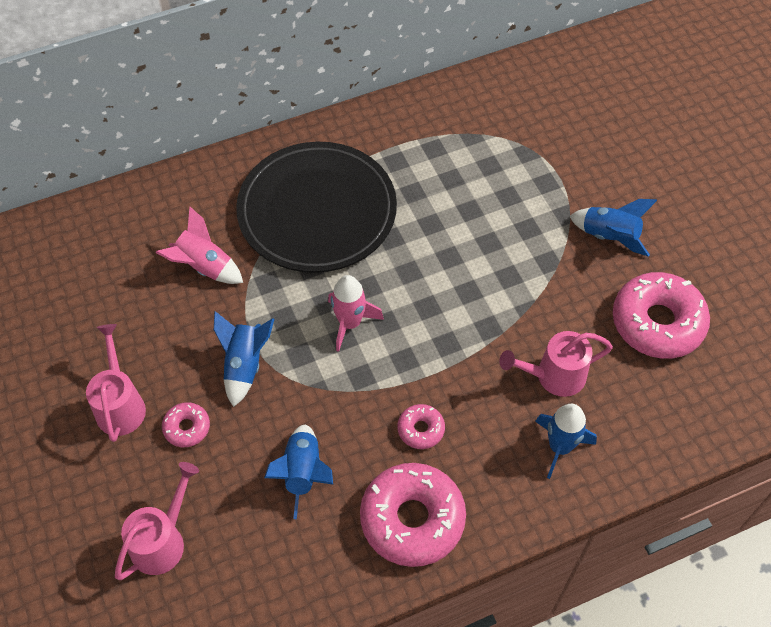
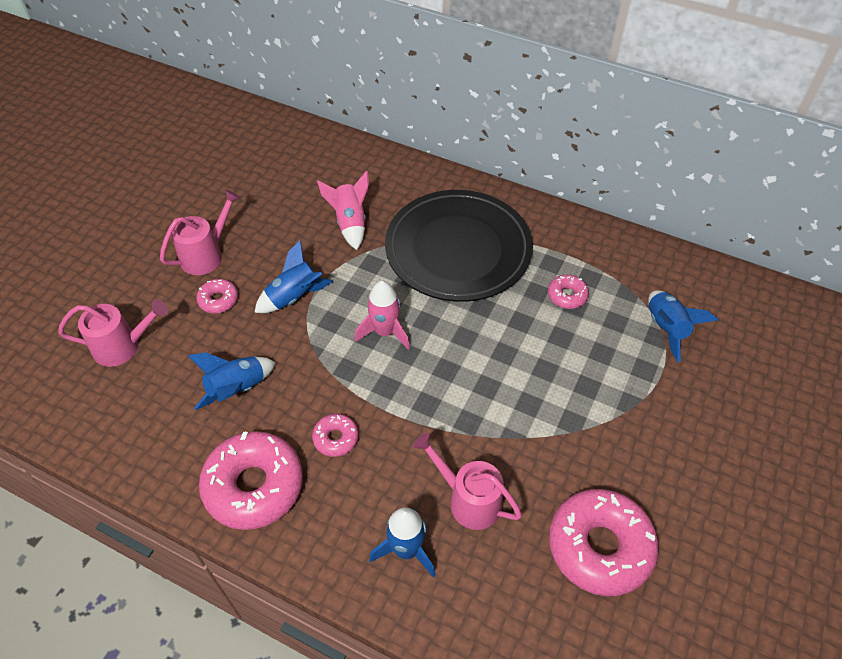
camera: 50 degrees right, 5 degrees down
(436, 176) = (567, 296): none -> pink donut
(609, 236) = (645, 450): blue rocket -> blue rocket (666, 328)

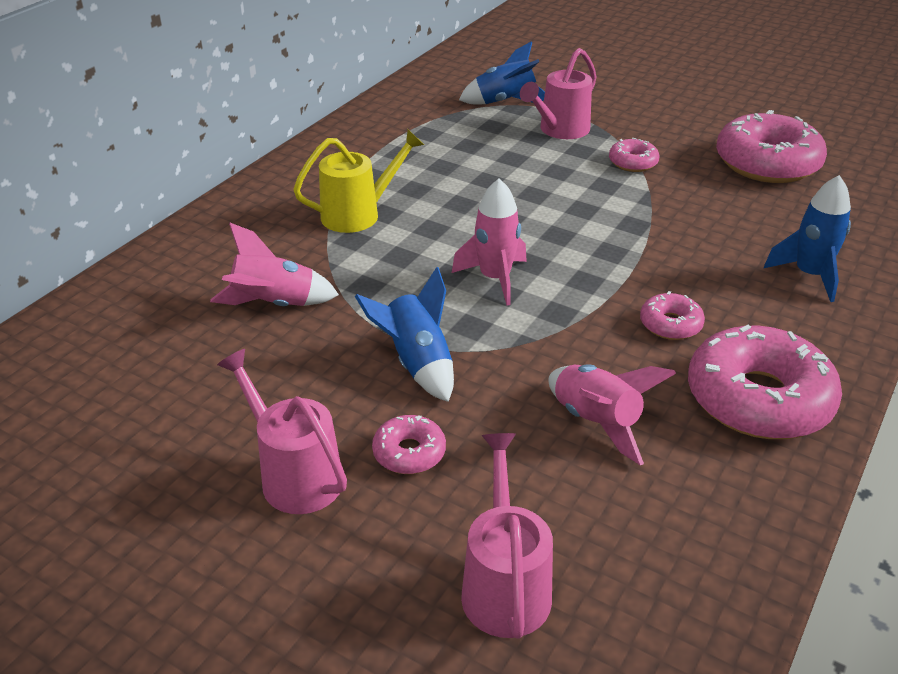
camera: 85 degrees left, 15 degrees down
(237, 389) = (596, 422): blue rocket -> pink rocket
(458, 249) = (359, 214): black plate -> yellow watering can
(468, 499) = (735, 231): pink watering can -> pink watering can (559, 130)
(567, 296) = (452, 148): pink donut -> pink donut (633, 162)

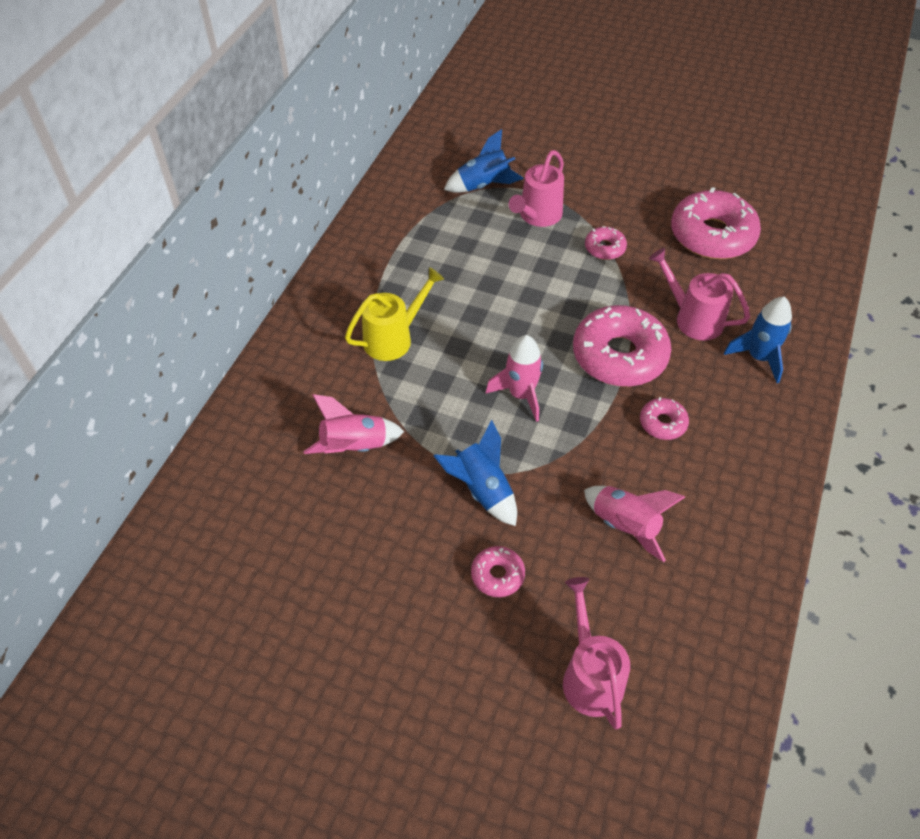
camera: 10 degrees left, 15 degrees up
(294, 474) = (419, 608): pink watering can -> pink watering can (692, 318)
(758, 399) = (735, 486): pink donut -> pink donut (619, 356)

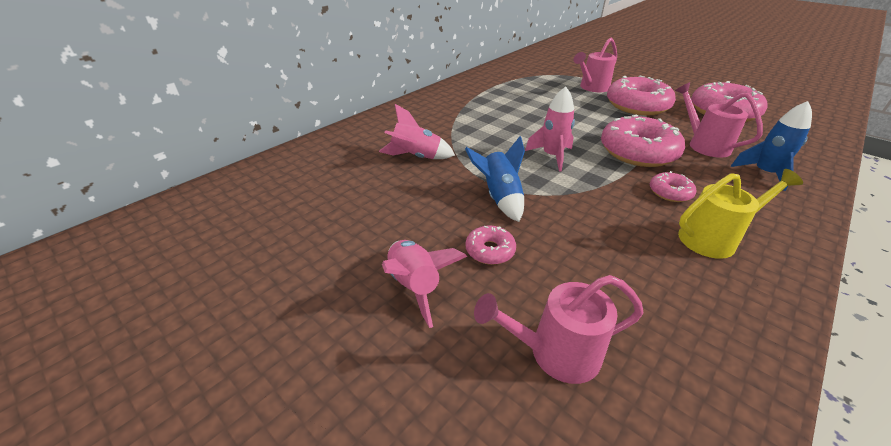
camera: 20 degrees right, 15 degrees down
(394, 338) = (472, 117): yellow watering can -> yellow watering can (714, 238)
(483, 185) = (560, 73): blue rocket -> none
(589, 675) = (554, 353): pink watering can -> pink watering can turned 105 degrees counterclockwise
(604, 248) = (637, 105): pink donut -> pink donut, size x2.11
(625, 526) = (622, 247): pink rocket -> pink rocket (415, 286)

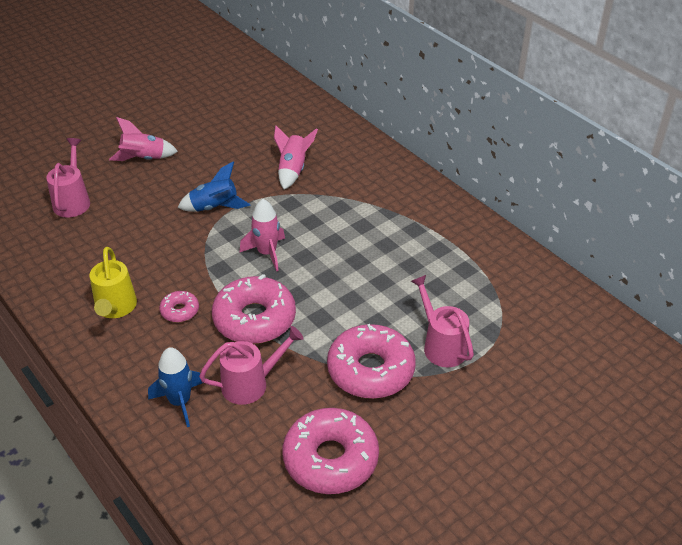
camera: 100 degrees right, 5 degrees up
(490, 250) = (158, 192): pink donut -> none

